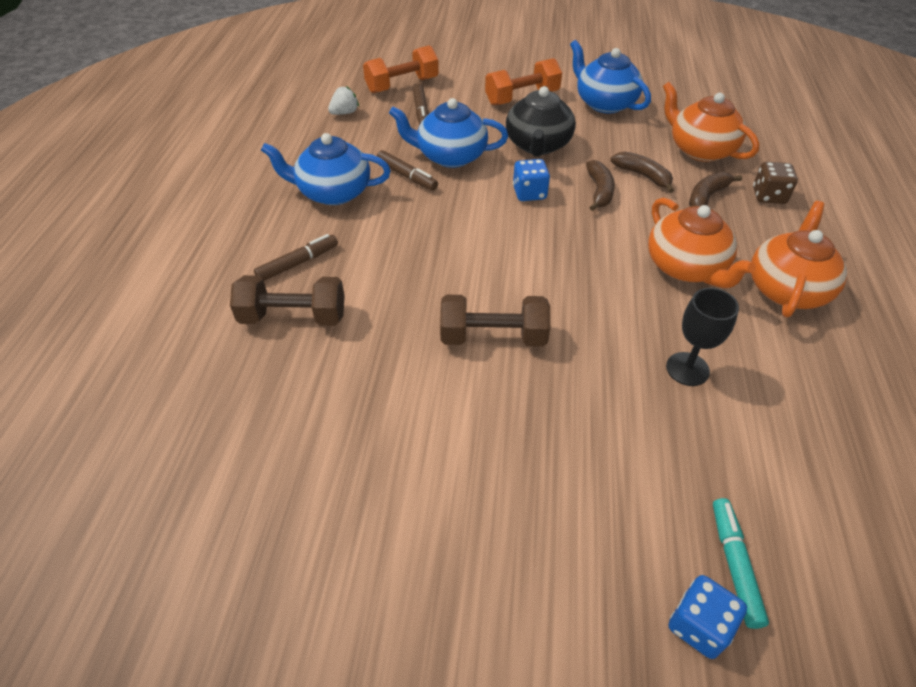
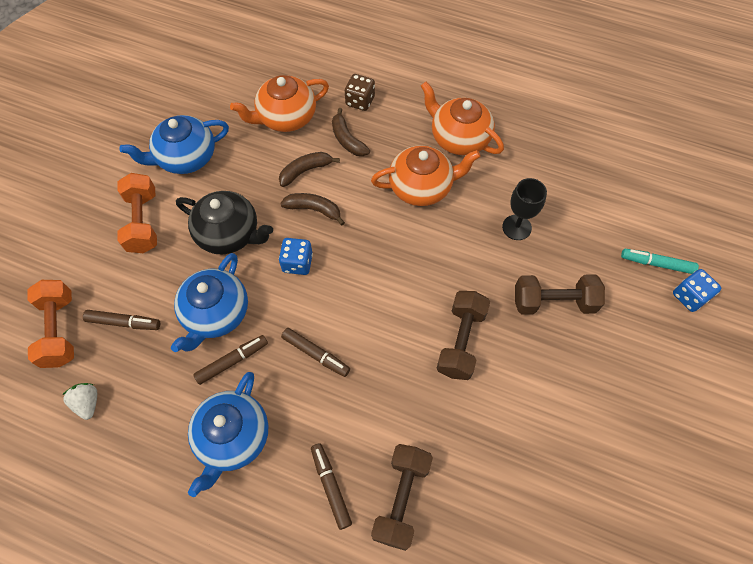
camera: 75 degrees left, 15 degrees up
(433, 226) = (315, 354): none -> brown marker
(592, 426) = (553, 302): none -> brown dumbbell

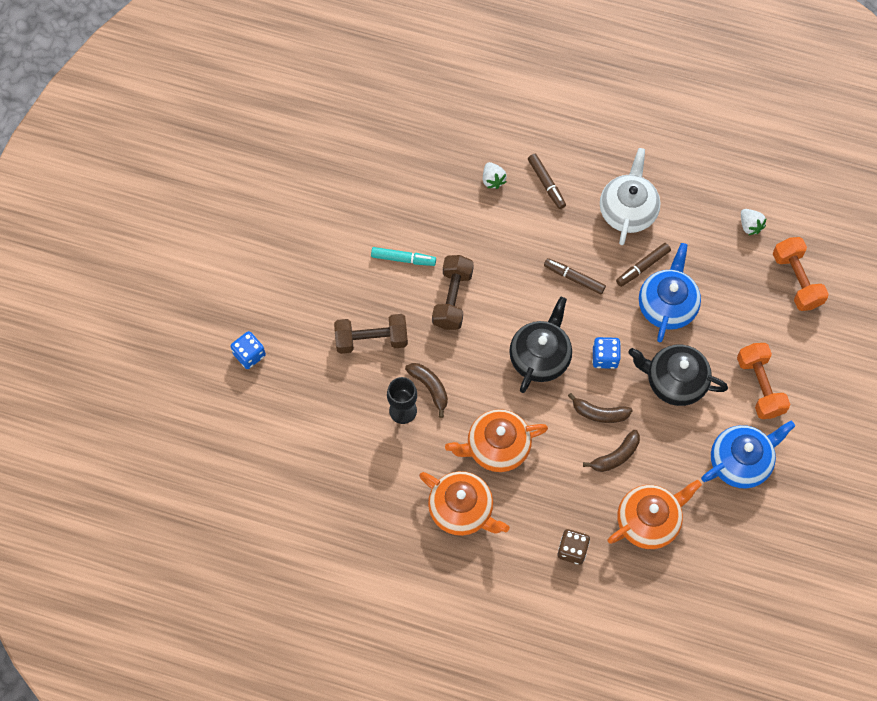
camera: 175 degrees right, 5 degrees up
(123, 322) = (744, 291): brown marker -> none
(232, 438) = (628, 210): blue teapot -> white teapot
(347, 140) = (578, 497): brown banana -> brown banana (430, 387)
(367, 269) = (540, 356): none -> black teapot
(401, 498) = (493, 180): brown dumbbell -> white strawberry
(657, 264) = (274, 384): turquoise marker -> turquoise marker (403, 259)

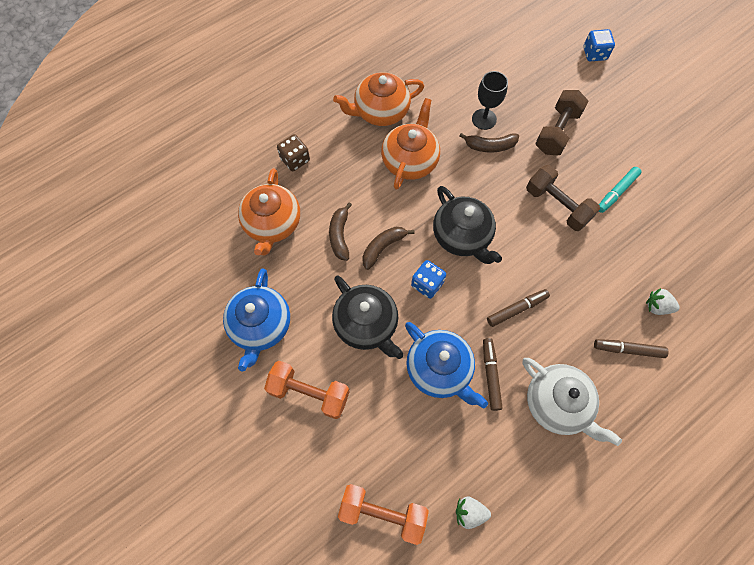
camera: 125 degrees right, 0 degrees up
(674, 381) = (367, 324): black teapot -> black teapot turned 90 degrees clockwise

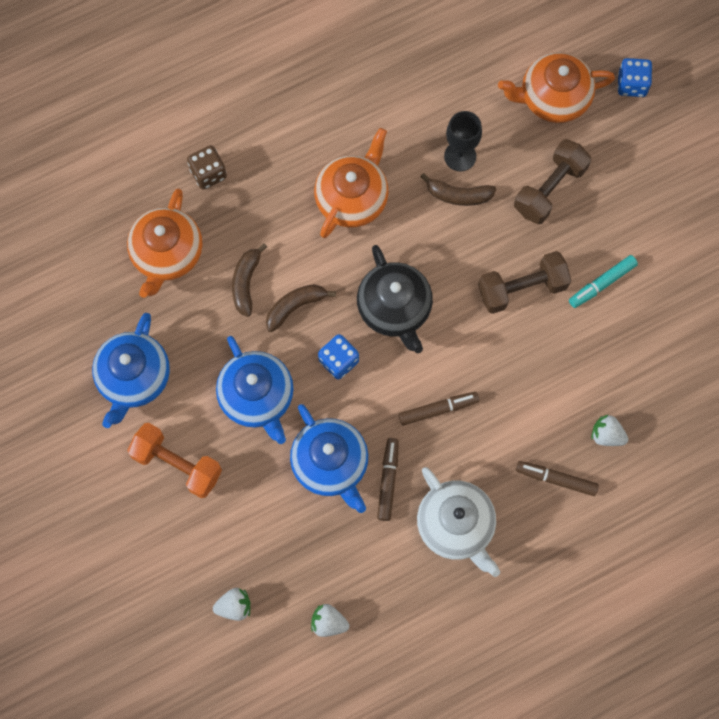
camera: 10 degrees right, 5 degrees up
(367, 324) = (257, 397): black teapot -> blue teapot
(380, 111) = (329, 123): orange teapot -> orange teapot (553, 98)
(382, 513) = (234, 606): orange dumbbell -> white strawberry
(557, 205) = (522, 289): brown dumbbell -> brown dumbbell turned 75 degrees counterclockwise

